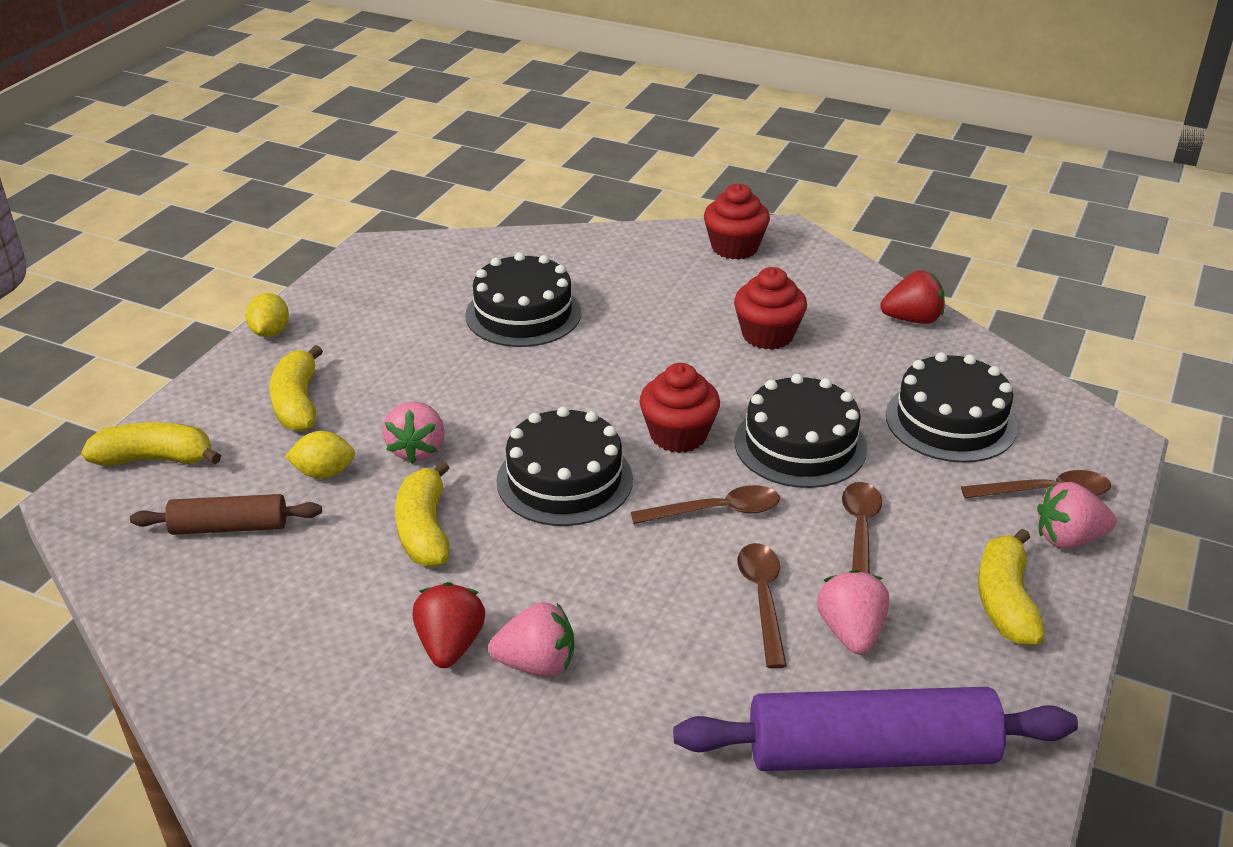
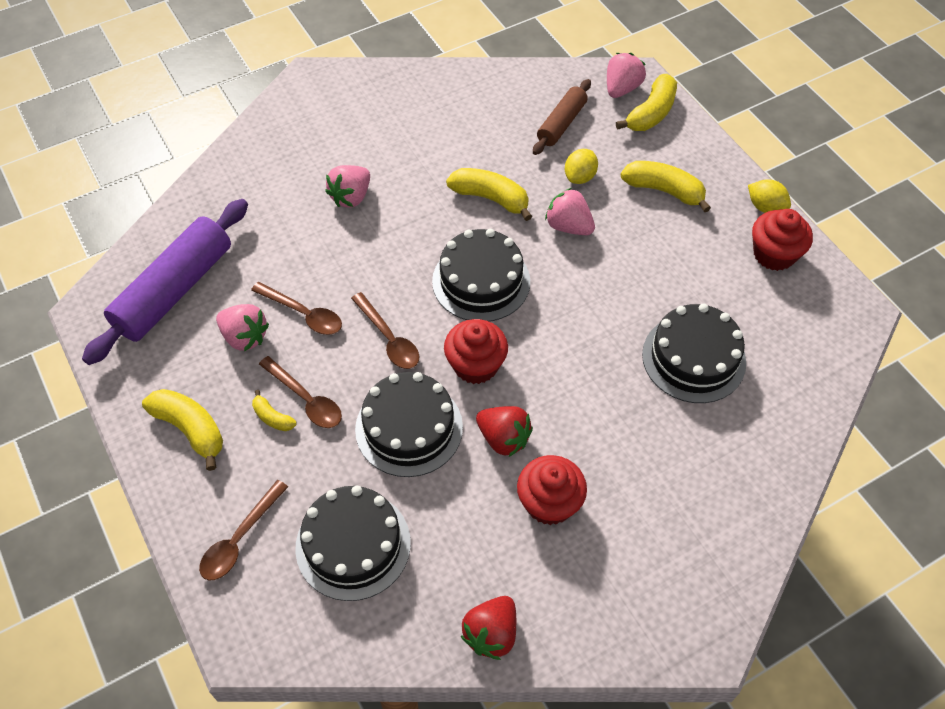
camera: 125 degrees right, 20 degrees up
(450, 645) = (394, 171): red strawberry -> red strawberry (503, 438)
(716, 511) = (389, 339): brown spoon -> brown spoon turned 60 degrees counterclockwise
(734, 247) = (703, 577): red cupcake -> red cupcake (774, 254)
(910, 545) = (272, 417): none -> yellow banana
(1068, 538) = (195, 511): pink strawberry -> pink strawberry (621, 89)

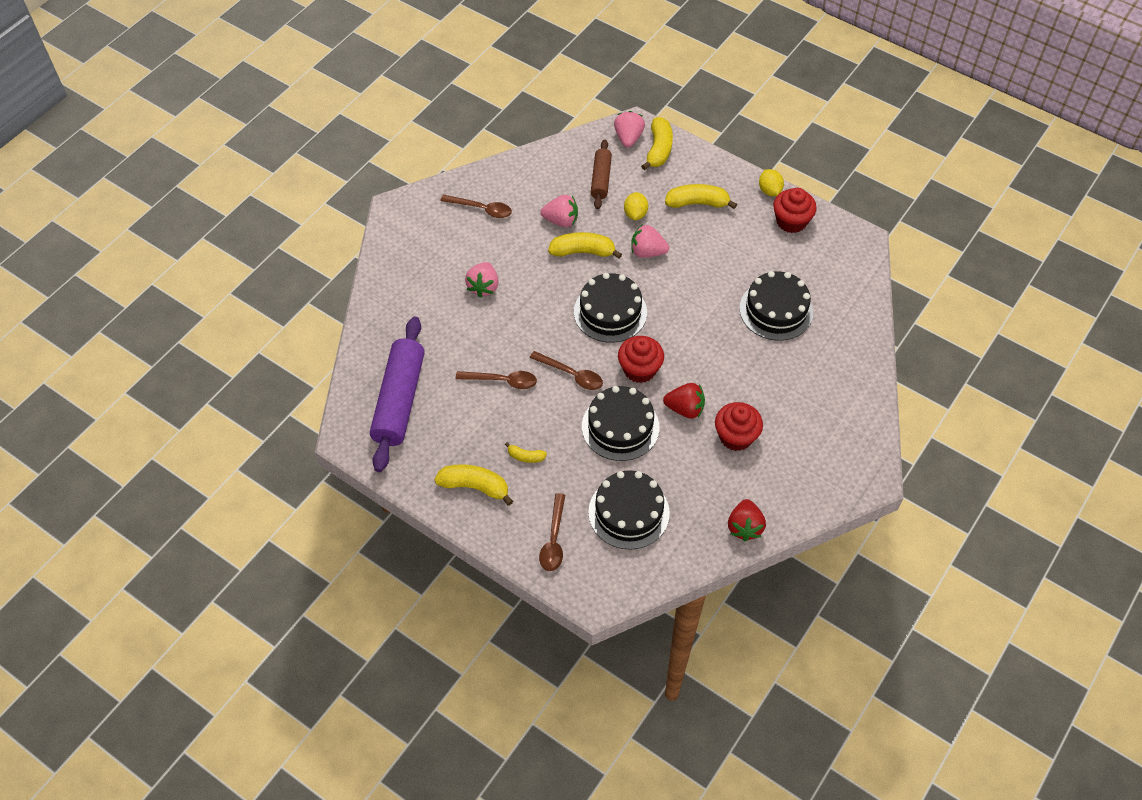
camera: 25 degrees left, 0 degrees up
(245, 337) = (471, 412): pink strawberry -> pink strawberry (561, 221)
(306, 399) = (540, 436): brown spoon -> brown spoon (481, 209)
(765, 207) = (769, 190): yellow lemon -> yellow lemon turned 60 degrees clockwise

